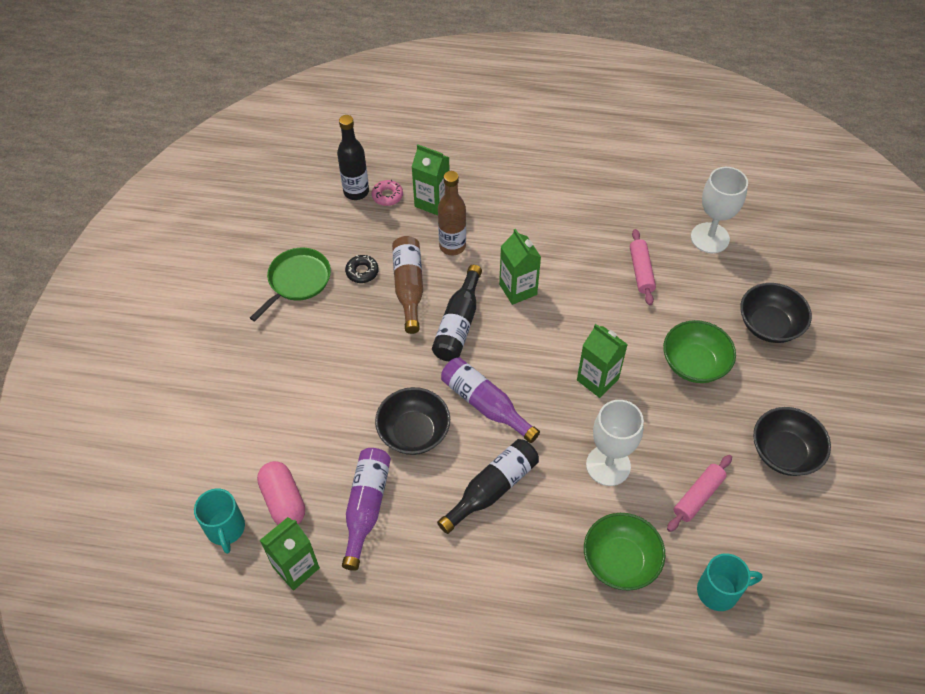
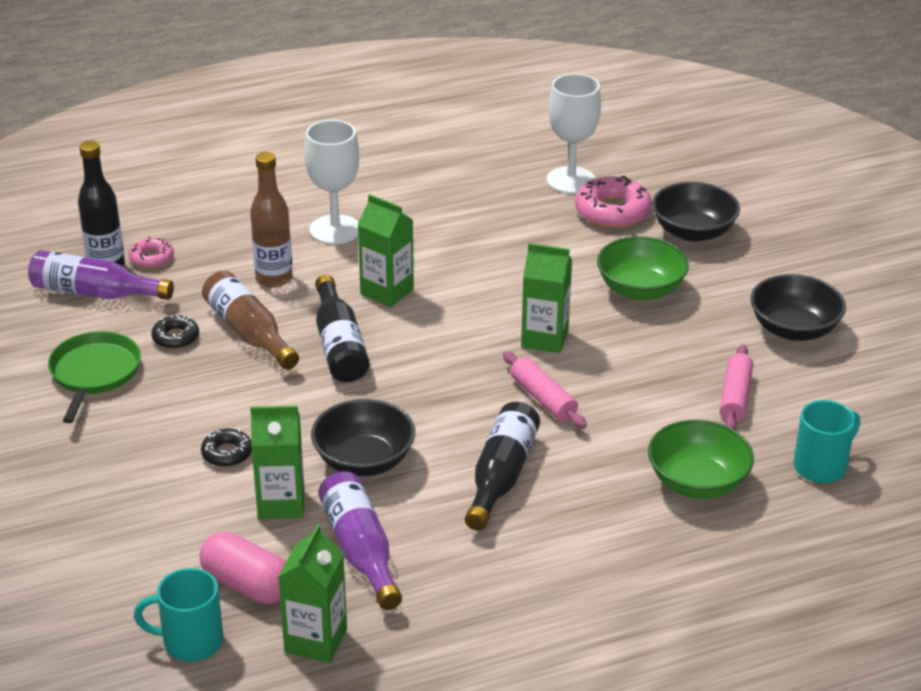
camera: 30 degrees left, 20 degrees down
(225, 529) = (190, 641): turquoise mug -> turquoise mug turned 135 degrees clockwise
(335, 385) = (227, 453): none -> black donut
(432, 202) = (215, 247): green carton -> green carton (281, 503)
(485, 404) = (431, 405): purple bottle -> purple bottle (95, 293)
(608, 465) = (617, 407): white goblet -> white goblet (335, 230)
(641, 271) = (518, 231): pink rolling pin -> pink rolling pin (543, 399)
(721, 280) = (612, 212): none -> pink donut

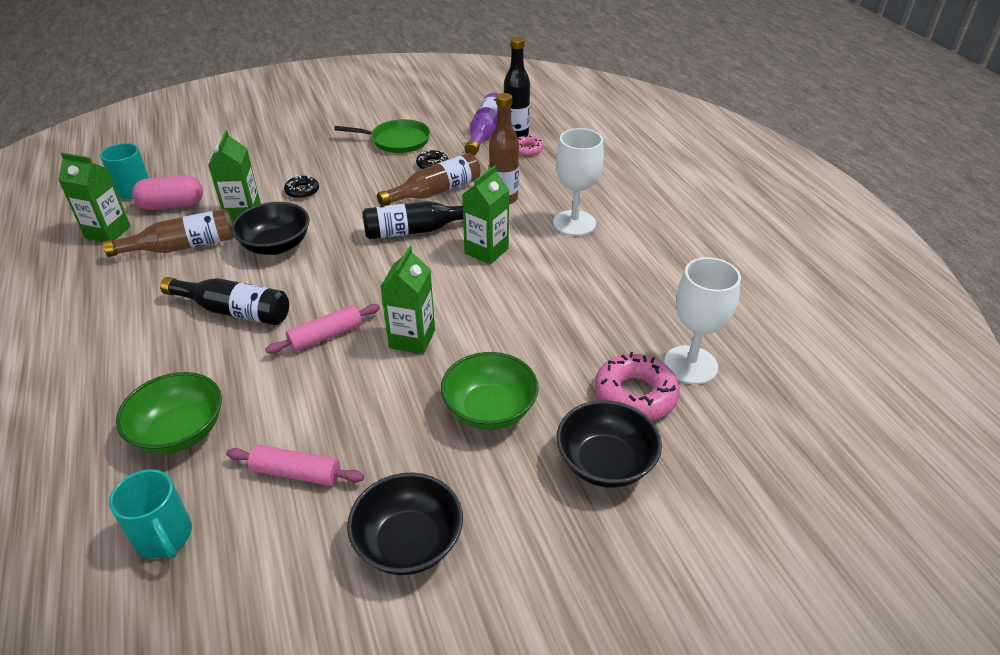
camera: 90 degrees right, 5 degrees up
(247, 585) = (172, 205): pink capsule -> pink capsule turned 45 degrees clockwise
(360, 550) = (182, 247): purple bottle -> brown bottle

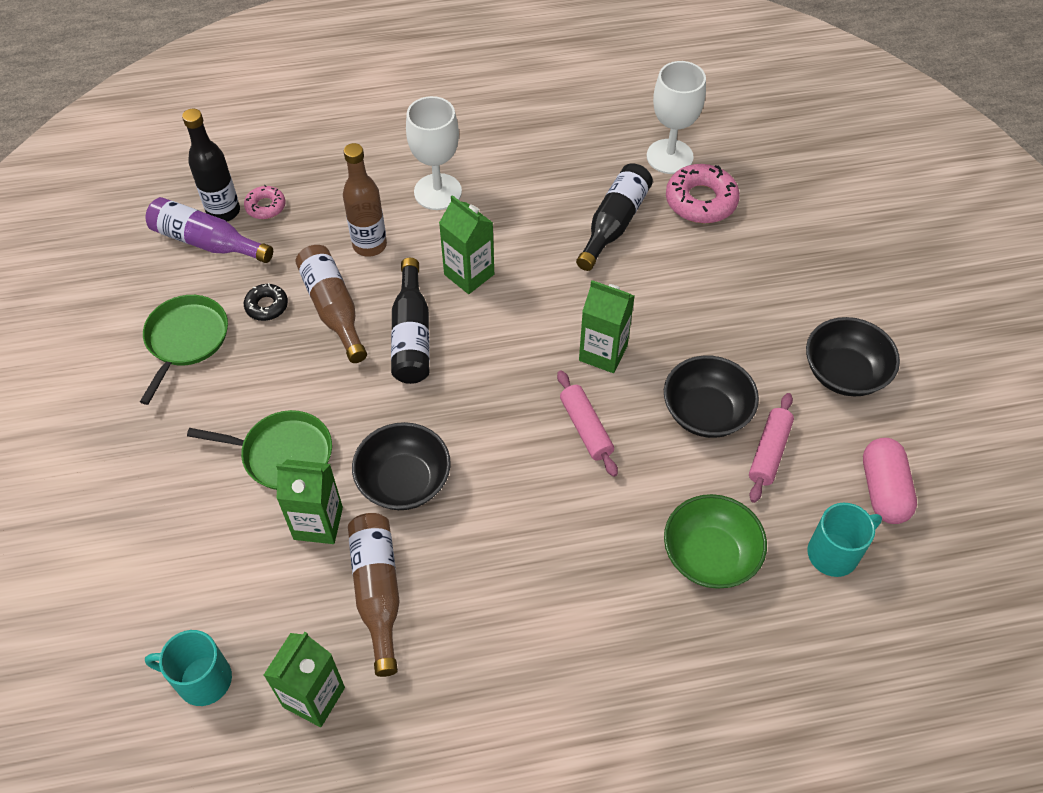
camera: 80 degrees left, 15 degrees up
(172, 205) = (267, 618): pink capsule -> pink capsule (883, 490)
(234, 311) = (526, 519): black bottle -> black bottle (614, 223)
(302, 191) = (283, 454): black donut -> green pan
(489, 409) = (707, 302): green bowl -> none
(605, 463) = (772, 236): black bowl -> black bowl (706, 412)

